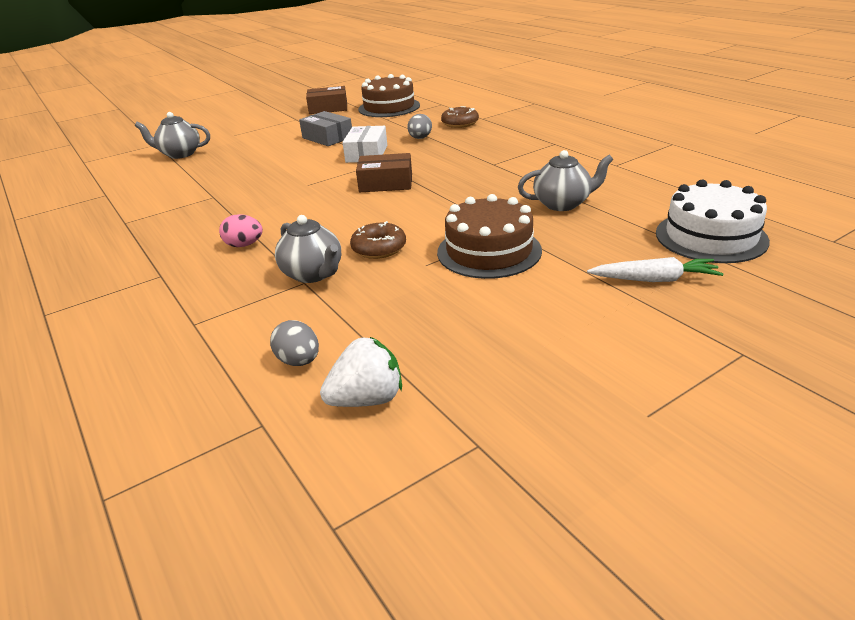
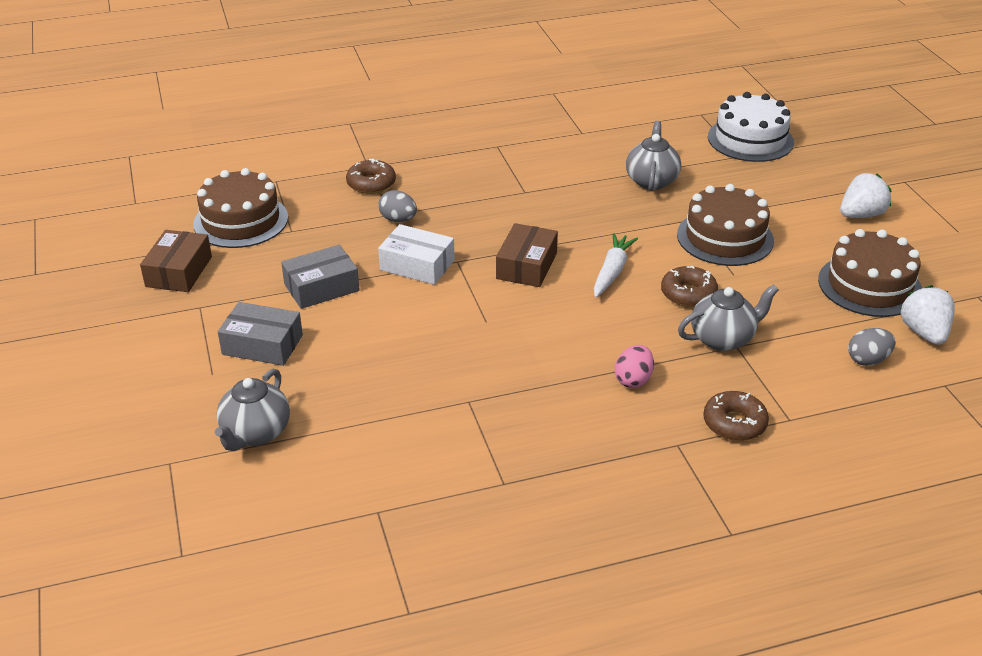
camera: 75 degrees left, 5 degrees up
(187, 296) = (734, 423): none -> brown donut
(263, 138) = (262, 345): none -> grey box
(452, 348) = (869, 285): none -> brown cake
(612, 326) = (861, 215): none -> white strawberry
(654, 279) = (804, 181): white carrot -> white carrot (612, 272)

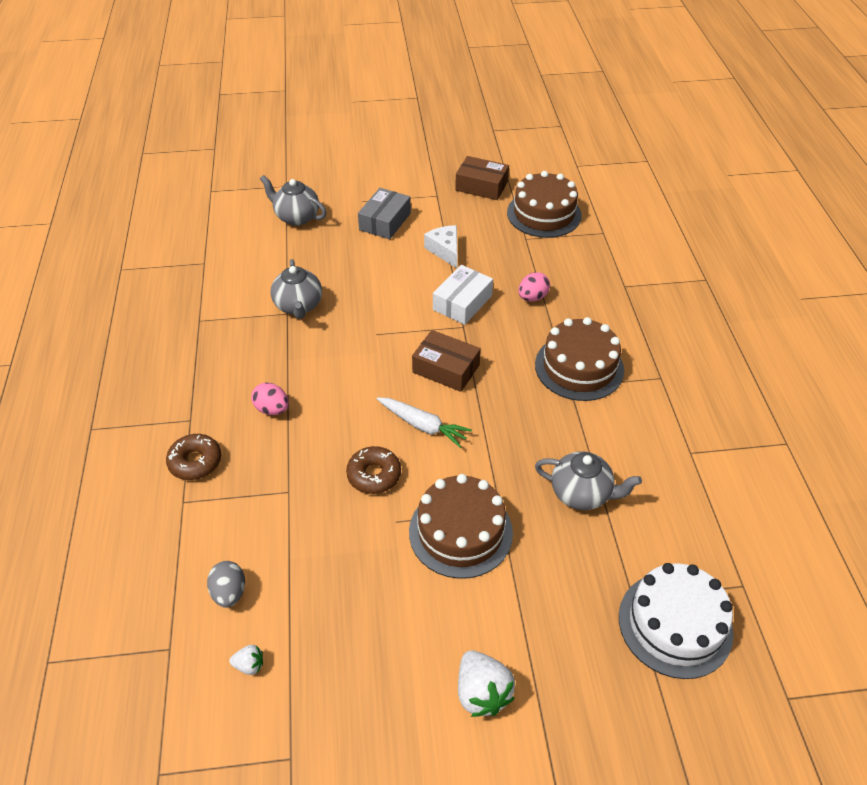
camera: 100 degrees right, 10 degrees up
(321, 287) = (445, 250): grey box -> white cheese
(371, 184) = (593, 286): brown donut -> none
(398, 220) = (532, 297): grey egg -> pink egg
(723, 339) = (301, 484): grey teapot -> grey teapot (298, 306)
(869, 285) = (343, 644): brown cake -> brown cake (579, 367)
(924, 333) = (249, 665): white strawberry -> white strawberry, size x0.51

